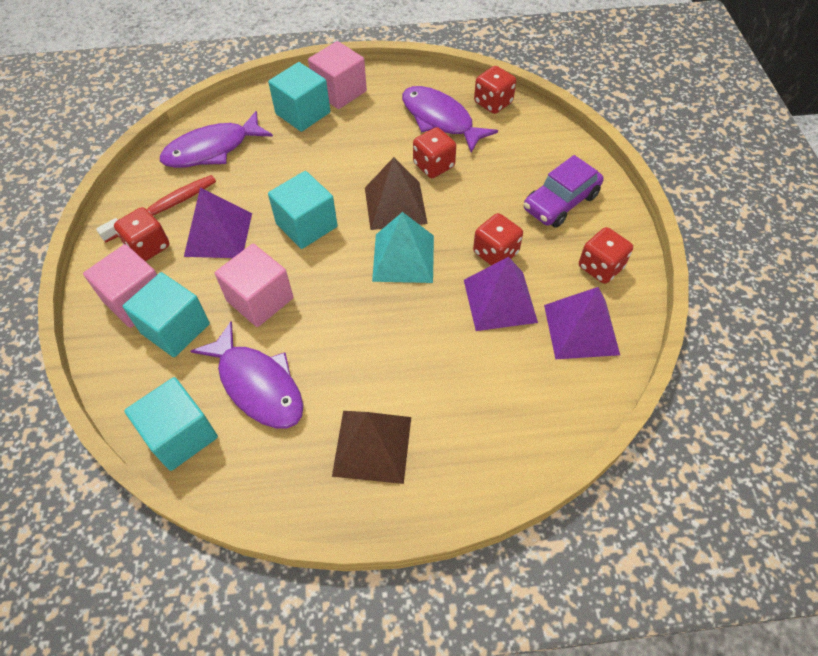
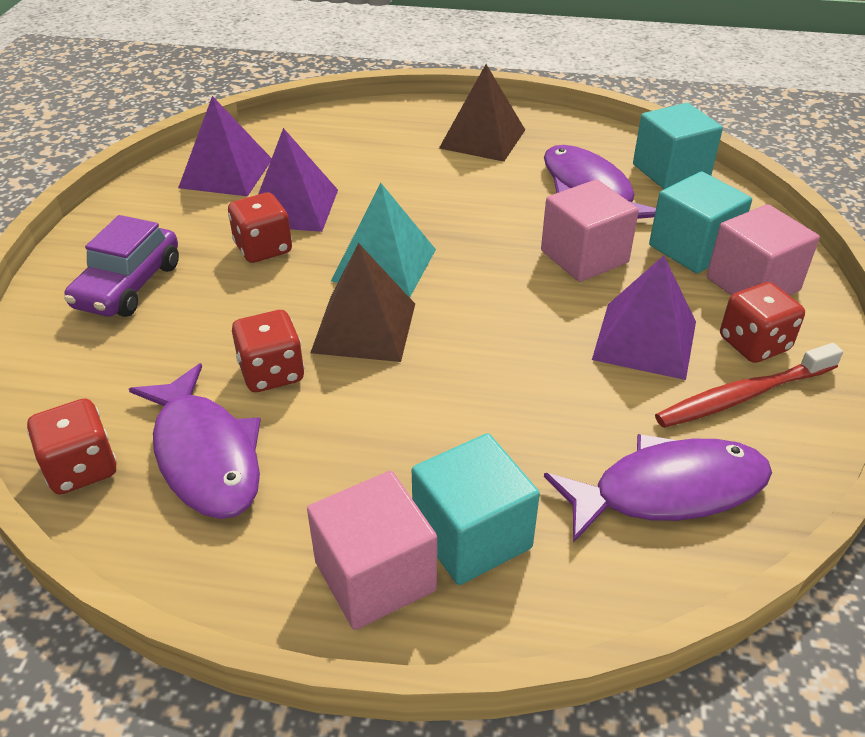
camera: 165 degrees left, 15 degrees down
(306, 225) = (507, 327): turquoise cube -> none
(560, 202) = (128, 285): purple car -> purple car turned 135 degrees clockwise
(600, 267) = (152, 214): red dice -> none

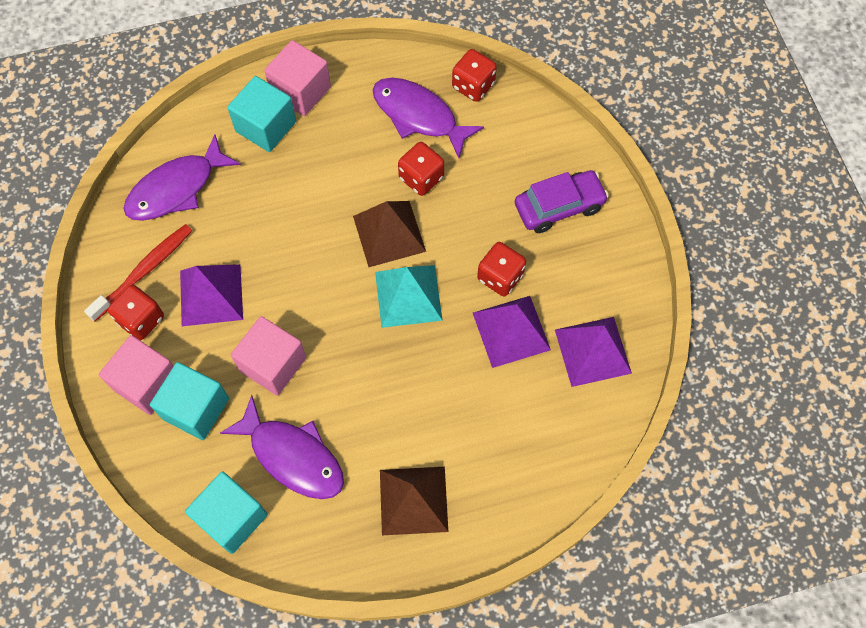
camera: 155 degrees right, 25 degrees up
(128, 285) = (559, 207): purple car -> purple car turned 75 degrees clockwise

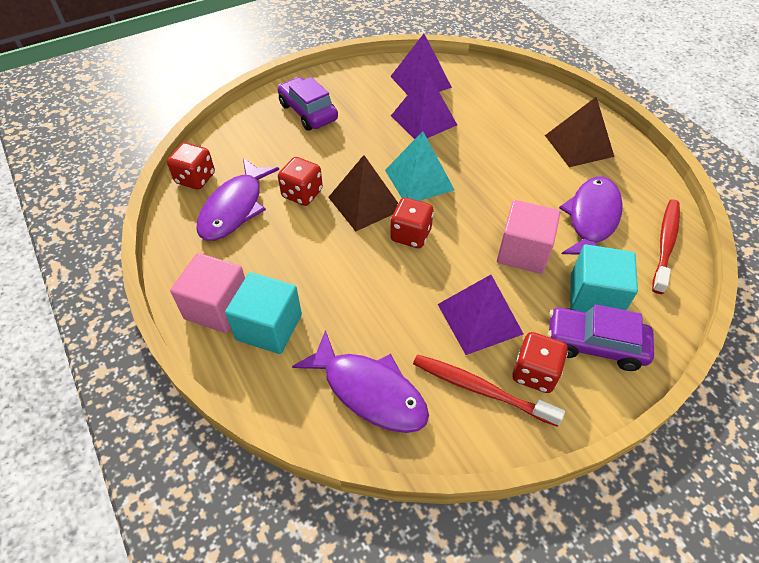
camera: 105 degrees left, 15 degrees down
(147, 383) = (594, 344): pink cube -> purple car
(232, 517) = (665, 244): turquoise cube -> red toothbrush
(500, 277) = (381, 132): red dice -> red dice (411, 235)

